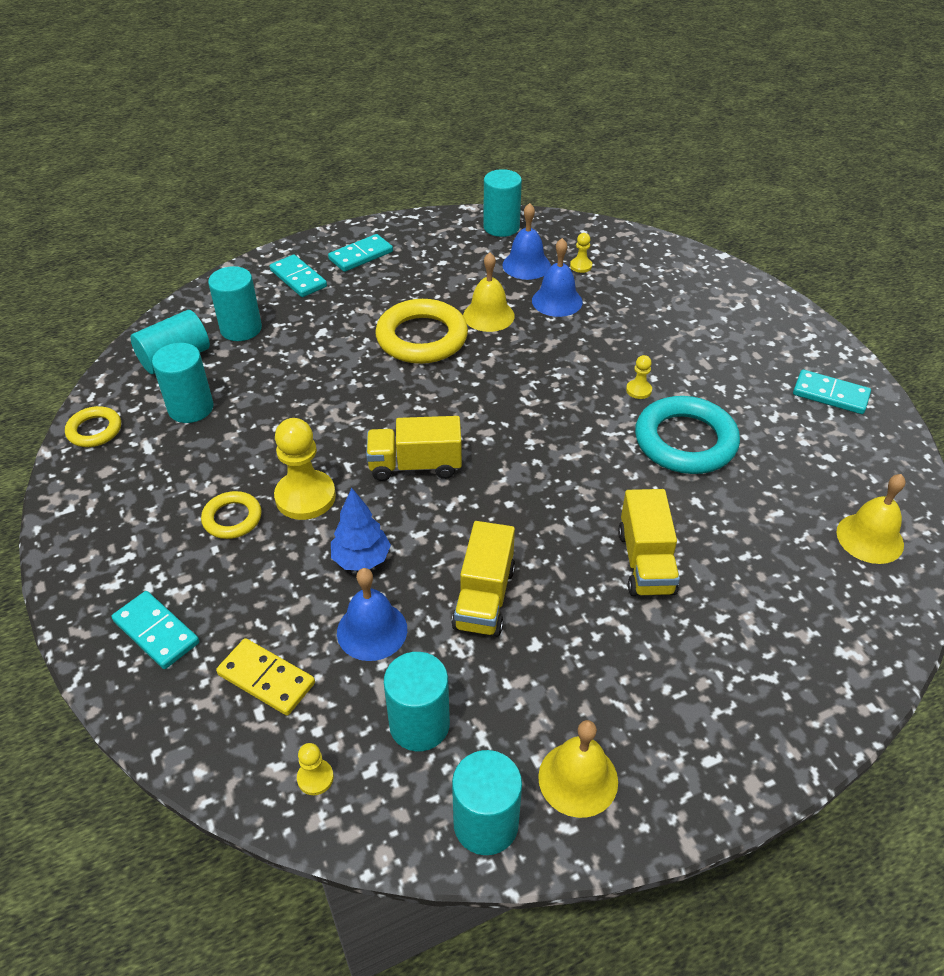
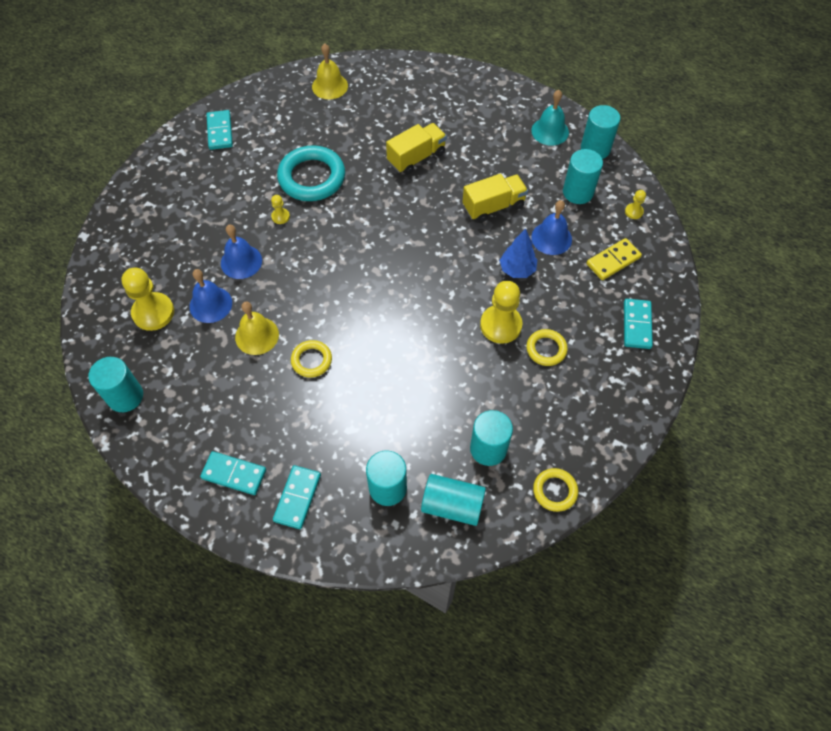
camera: 125 degrees left, 15 degrees up
(266, 679) = (613, 261): yellow domino -> yellow domino turned 60 degrees clockwise
(415, 465) = (432, 288): yellow truck -> none
(422, 338) = (311, 360): yellow ring -> yellow ring, size x0.53
(526, 265) = (174, 348): blue bell -> blue bell (241, 261)
(578, 779) = (550, 131): yellow bell -> turquoise bell
(581, 266) = (153, 312): yellow pawn -> yellow pawn, size x2.12

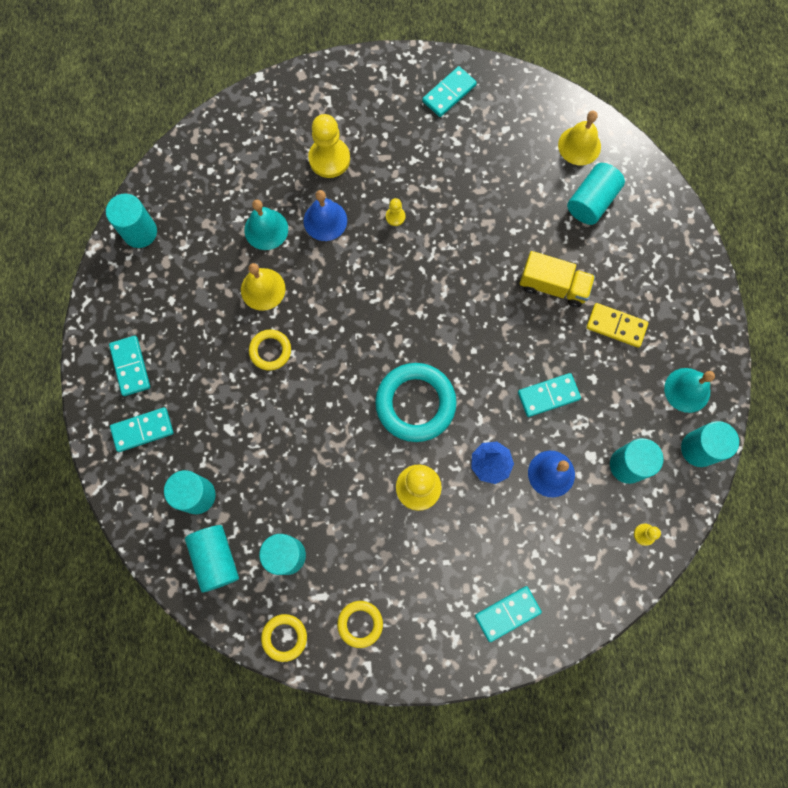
camera: 55 degrees right, 15 degrees up
(153, 312) = (227, 191): yellow pawn -> yellow pawn (329, 159)
(210, 304) = (266, 229): blue bell -> turquoise bell
(312, 177) = (458, 210): turquoise ring -> turquoise ring (415, 403)
(375, 103) = (591, 201): none -> turquoise cylinder
(493, 206) = (548, 396): yellow truck -> turquoise domino
(546, 349) = (421, 544): yellow ring -> yellow ring (360, 624)
(613, 261) = (567, 548): yellow domino -> yellow domino (616, 326)

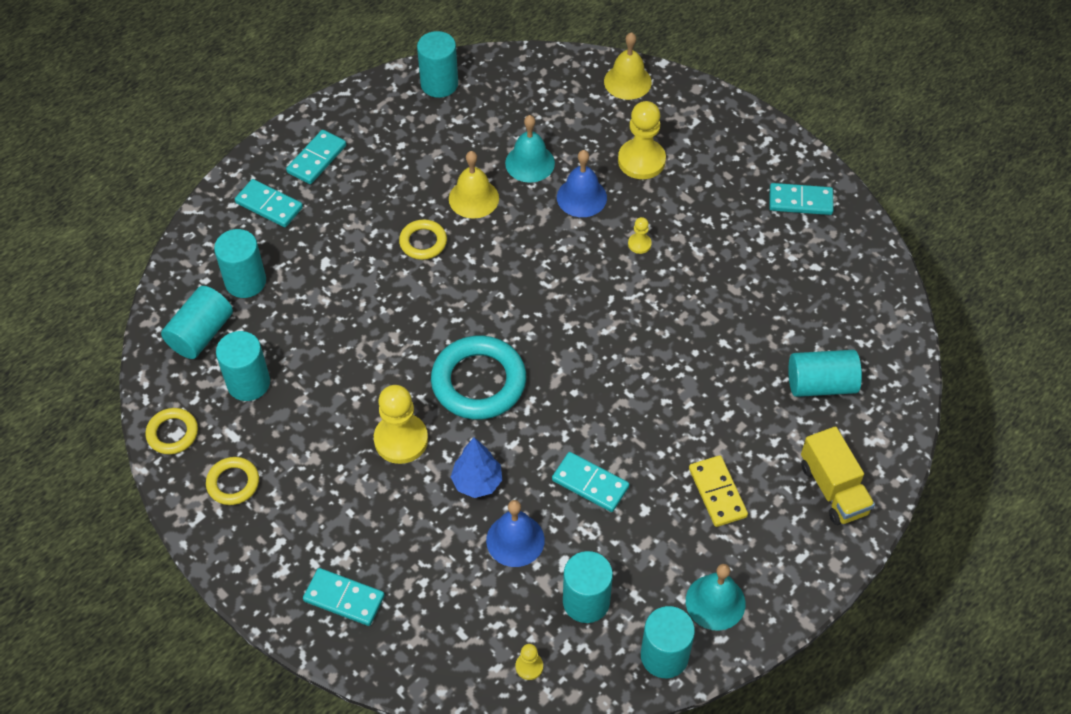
camera: 50 degrees right, 20 degrees down
(553, 286) = (702, 412): yellow truck -> yellow truck (833, 489)
(579, 145) = (865, 335): yellow bell -> yellow bell (627, 81)

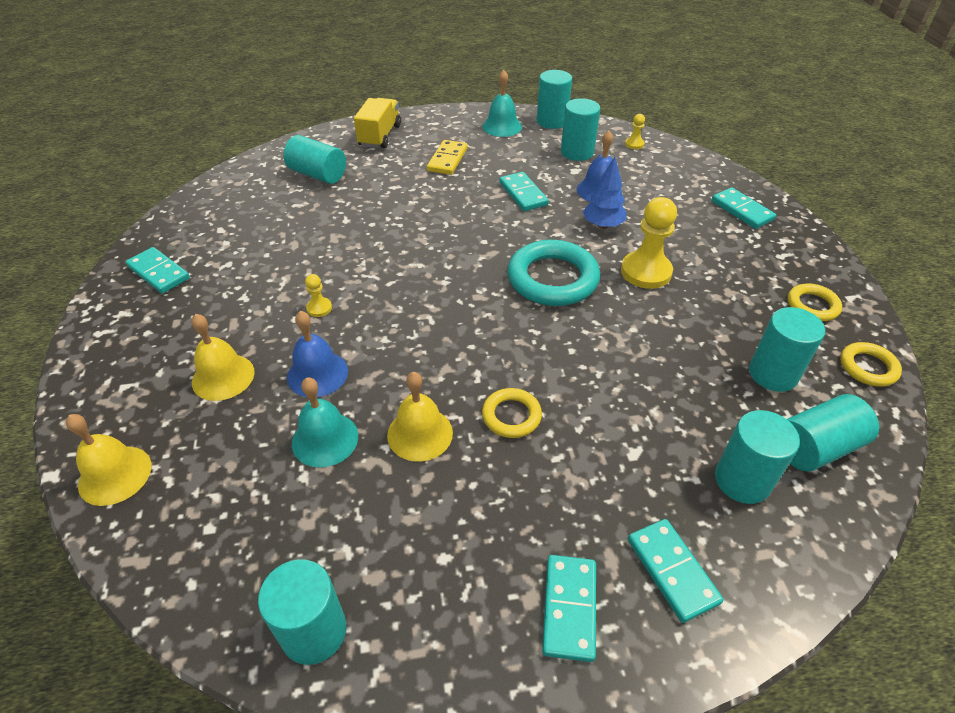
camera: 145 degrees left, 10 degrees down
(316, 159) = (569, 608): turquoise domino -> turquoise domino turned 60 degrees counterclockwise
(641, 160) = (223, 377): yellow pawn -> yellow bell

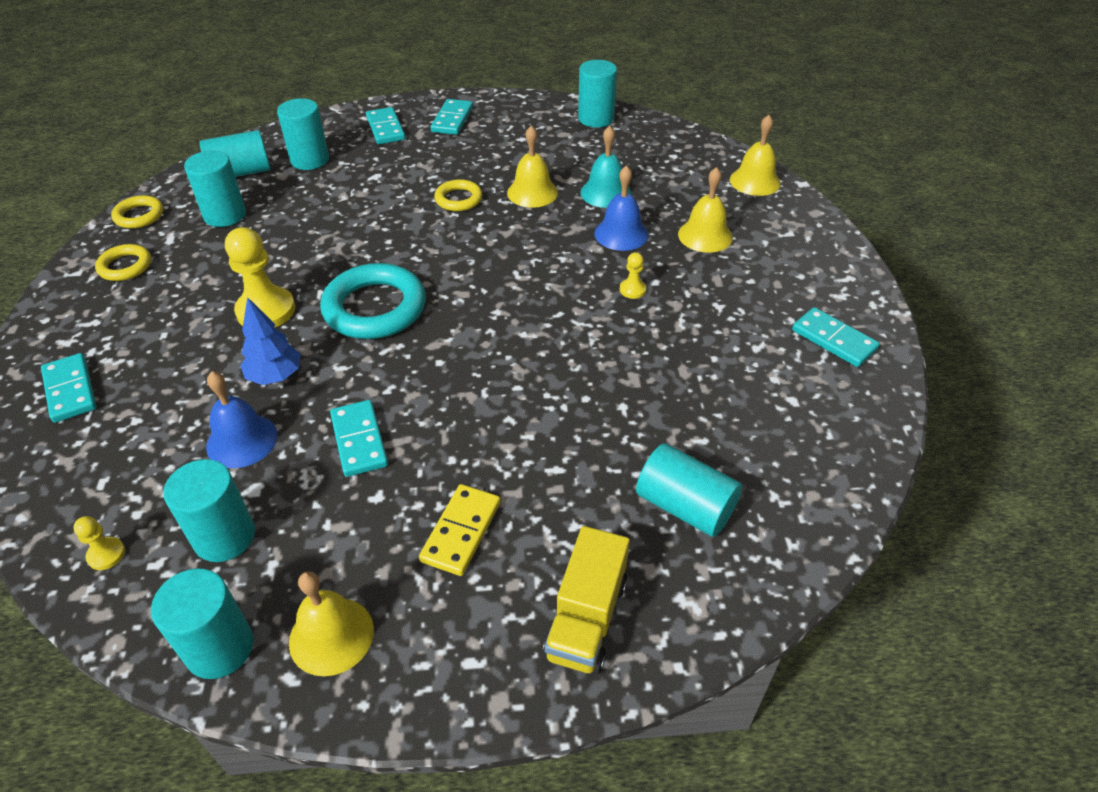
camera: 175 degrees left, 0 degrees up
(502, 126) = (331, 635): turquoise bell -> yellow bell

